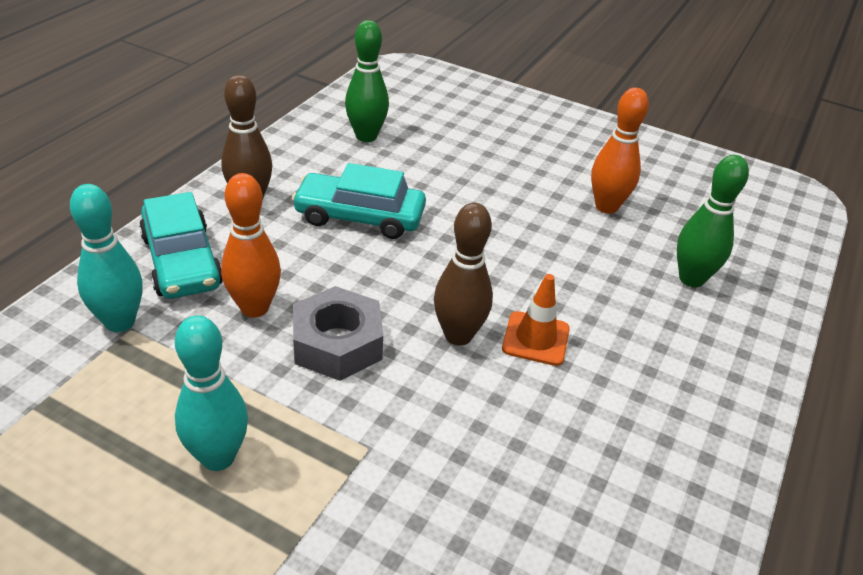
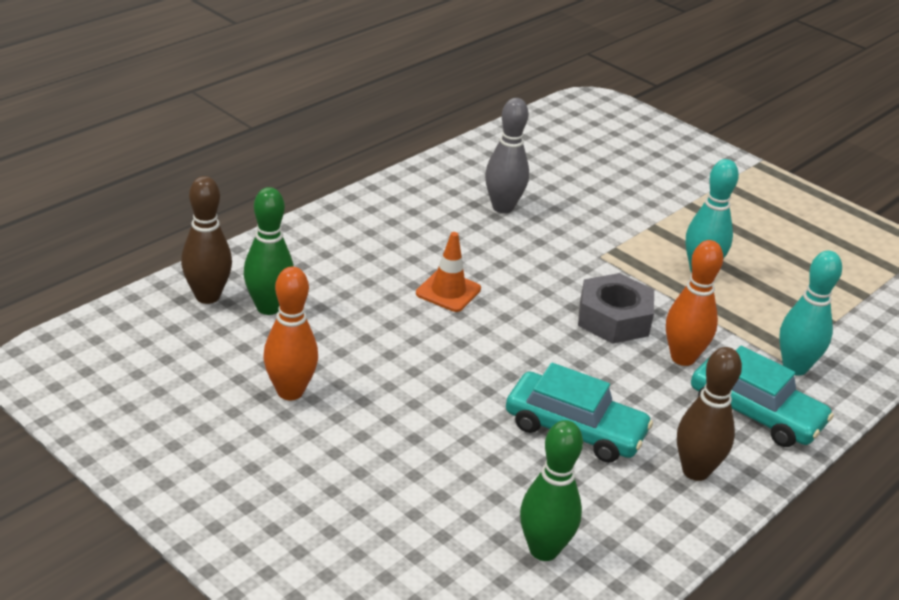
camera: 165 degrees left, 5 degrees down
(182, 261) = (755, 412): turquoise car -> turquoise car turned 135 degrees clockwise
(458, 335) = (512, 305): brown bowling pin -> brown bowling pin (207, 296)
(537, 518) = (503, 207): none -> grey bowling pin

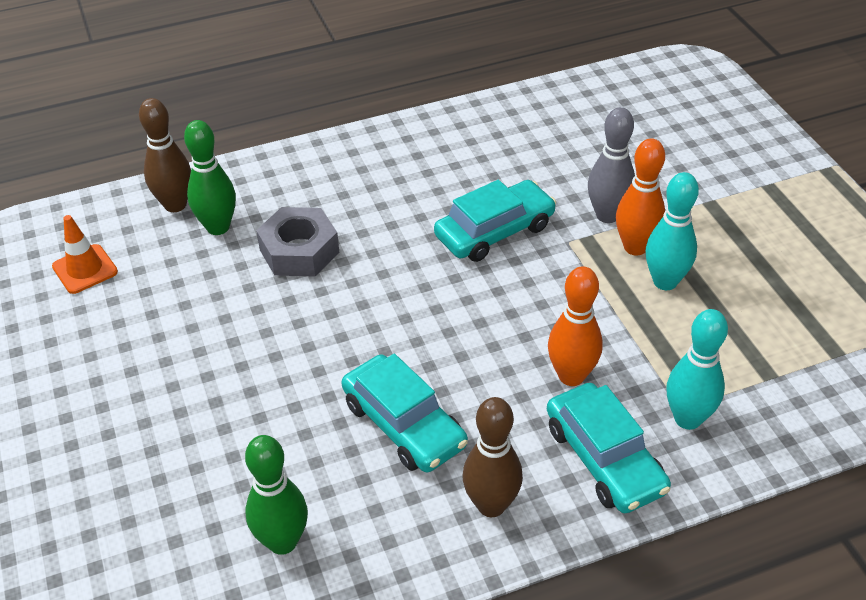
camera: 30 degrees right, 10 degrees up
(290, 391) = (177, 316): orange bowling pin -> orange bowling pin (635, 247)
(448, 291) = (389, 247): orange traffic cone -> orange traffic cone (85, 269)
(503, 207) = (507, 167): grey bowling pin -> grey bowling pin (607, 215)
(532, 260) = (495, 231): none -> turquoise car
(614, 318) = (531, 314): grey nut -> grey nut (299, 251)

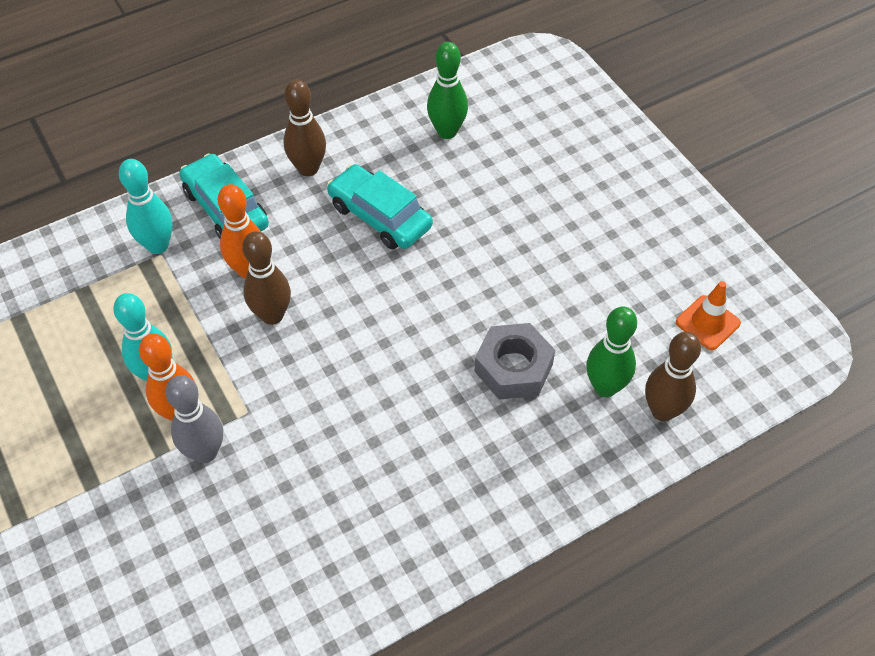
camera: 170 degrees right, 10 degrees up
(495, 231) = (323, 416): turquoise car -> none
(543, 324) = (272, 315): none -> brown bowling pin

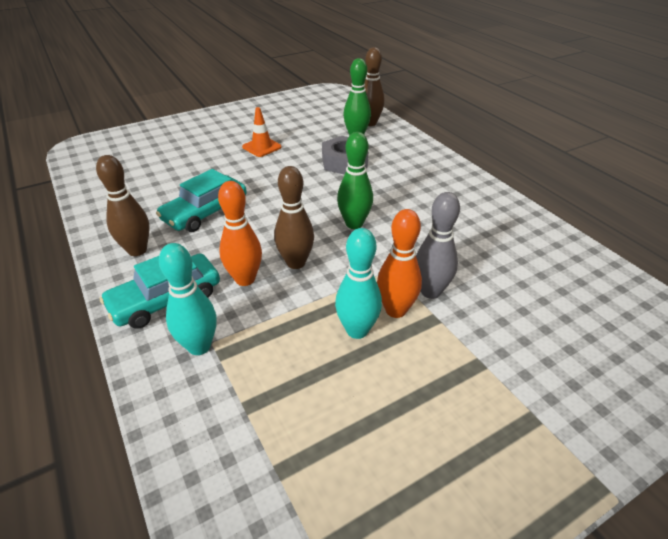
camera: 90 degrees left, 15 degrees down
(447, 131) = (131, 184): green bowling pin -> green bowling pin (354, 224)
(707, 323) = (314, 110): orange traffic cone -> orange traffic cone (262, 147)

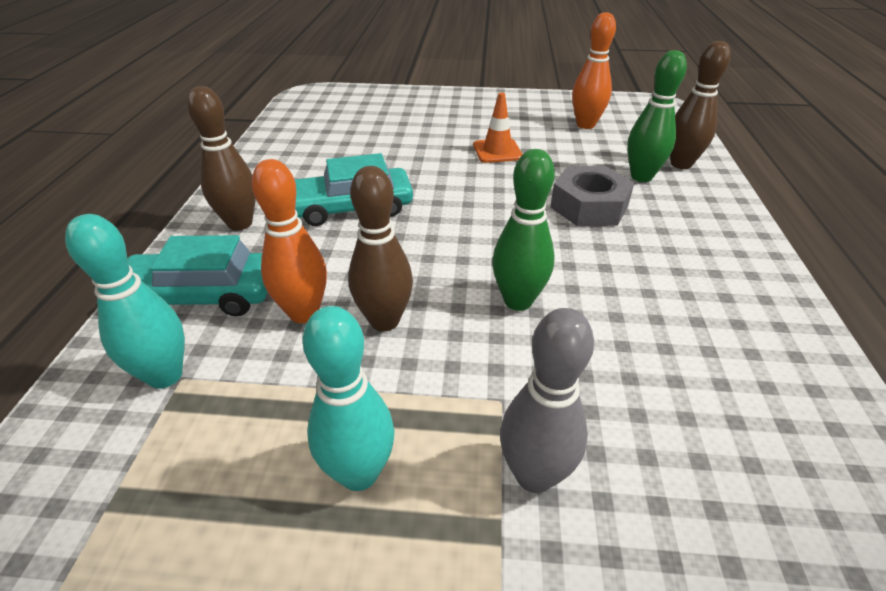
camera: 35 degrees right, 0 degrees up
(395, 310) = (447, 474): orange bowling pin -> orange bowling pin (585, 125)

